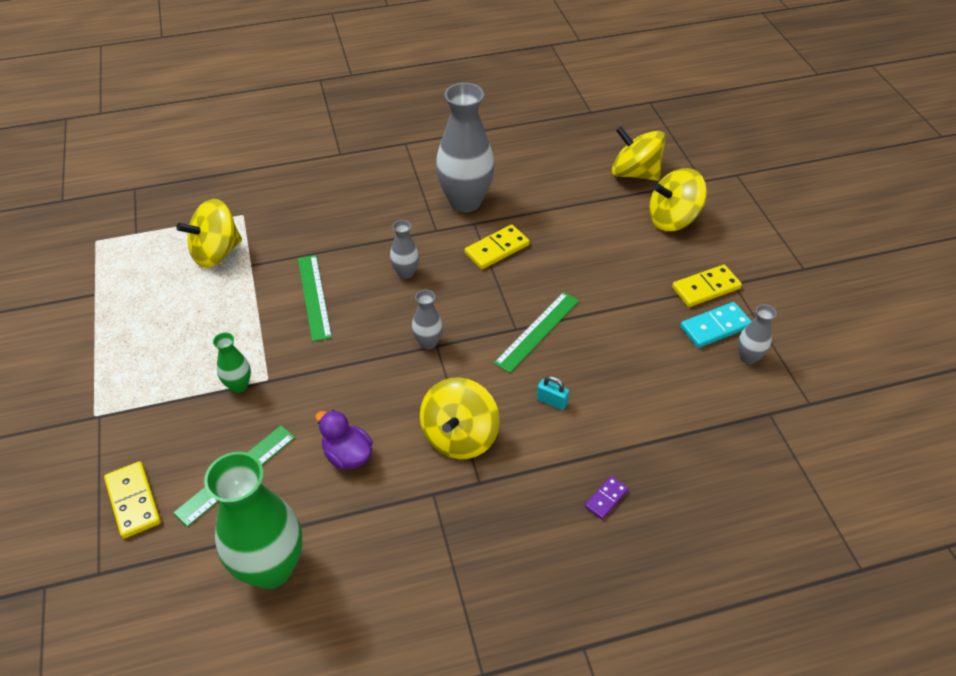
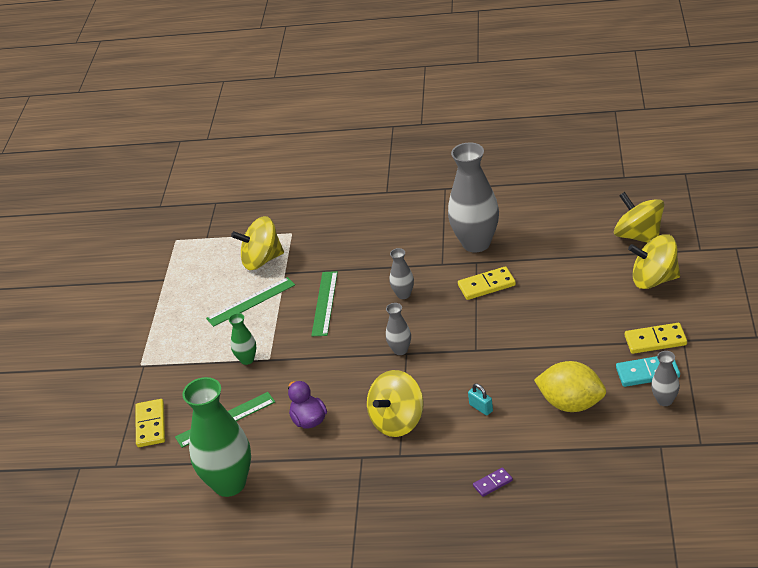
camera: 25 degrees right, 10 degrees down
(537, 331) = (492, 354): green ruler -> green ruler (251, 301)
(651, 378) = (571, 404): none -> yellow lemon

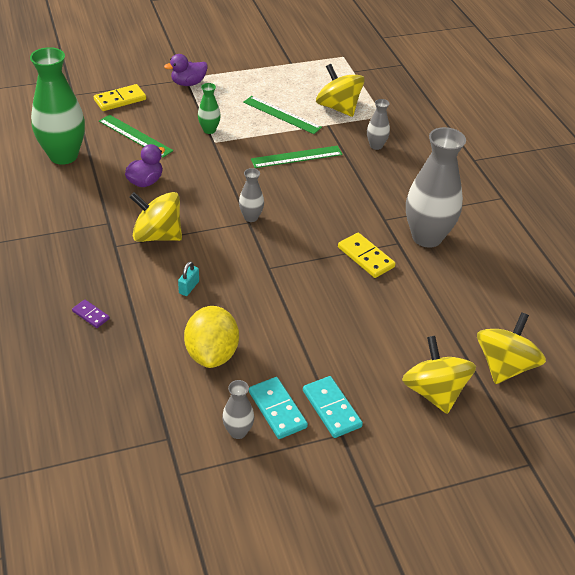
camera: 60 degrees right, 5 degrees up
(152, 364) = (188, 83): none -> purple duck
(403, 294) = (328, 203): grey vase -> grey vase (376, 146)
(655, 340) = (331, 408): yellow domino -> turquoise domino

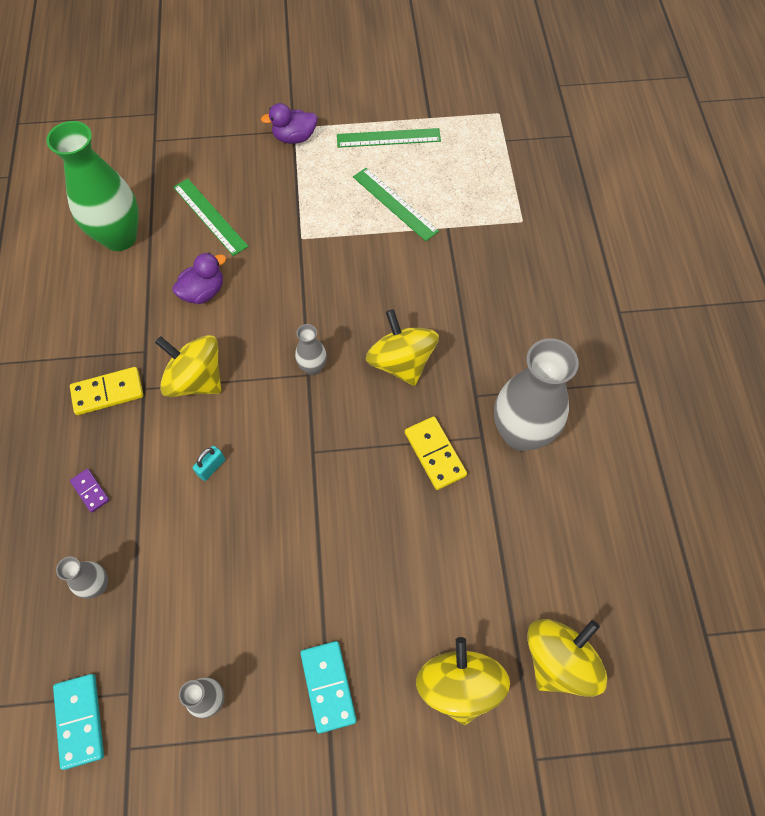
camera: 15 degrees right, 20 degrees up
(120, 100) = (206, 155): yellow domino -> yellow domino (108, 392)
(209, 130) = (299, 218): green vase -> none
(212, 353) = (211, 575): yellow lemon -> none
(277, 409) = (264, 675): turquoise domino -> turquoise domino (80, 720)
(296, 157) = (394, 276): green ruler -> green ruler (388, 138)
(338, 108) = (468, 200): yellow spinning top -> yellow spinning top (401, 362)
(376, 146) = (499, 271): grey vase -> grey vase (97, 585)

